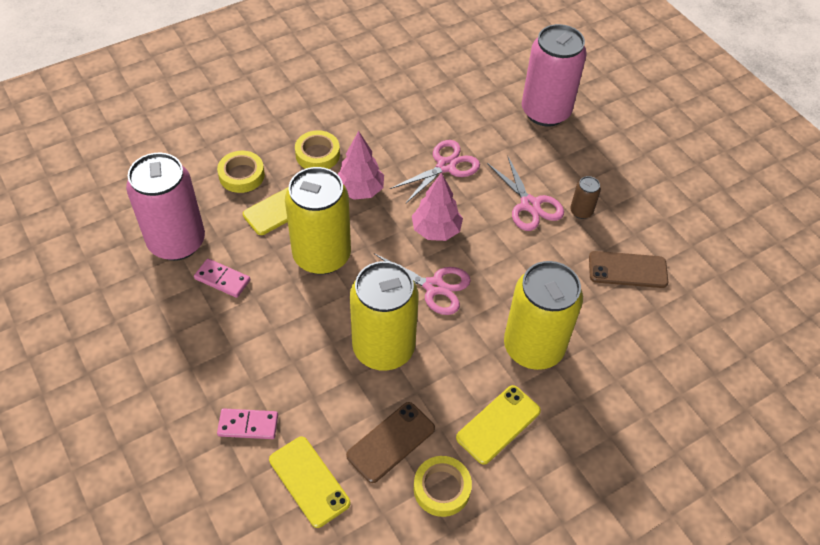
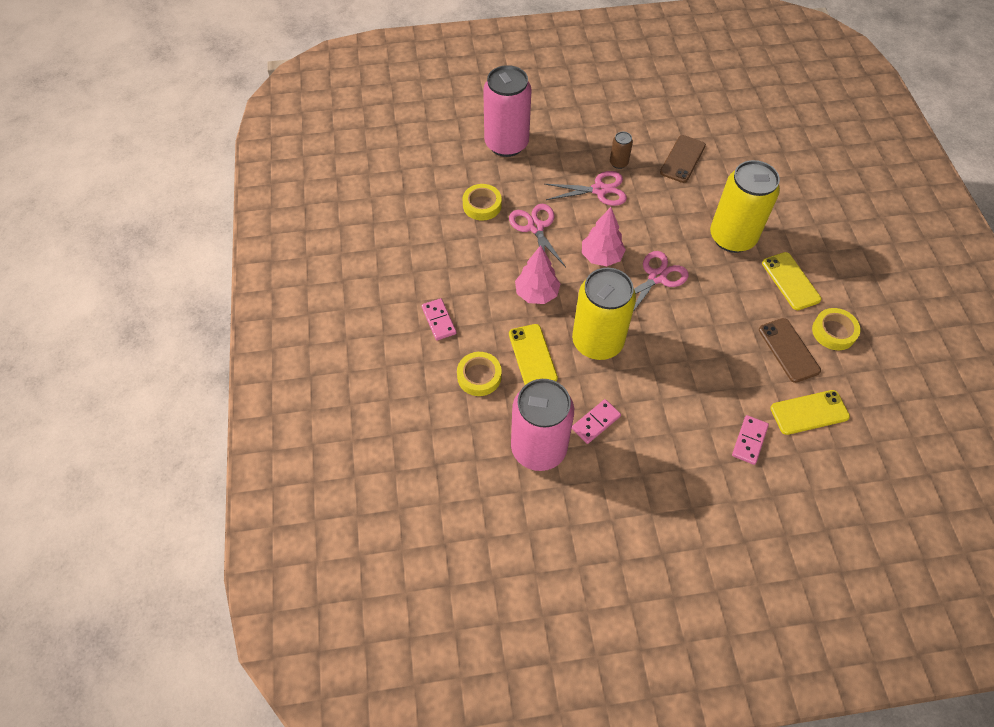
camera: 65 degrees left, 5 degrees up
(293, 128) = (439, 320): none -> pink domino
(317, 154) = (480, 311): yellow tape -> yellow tape (482, 205)
(383, 348) = (704, 328): yellow can -> none

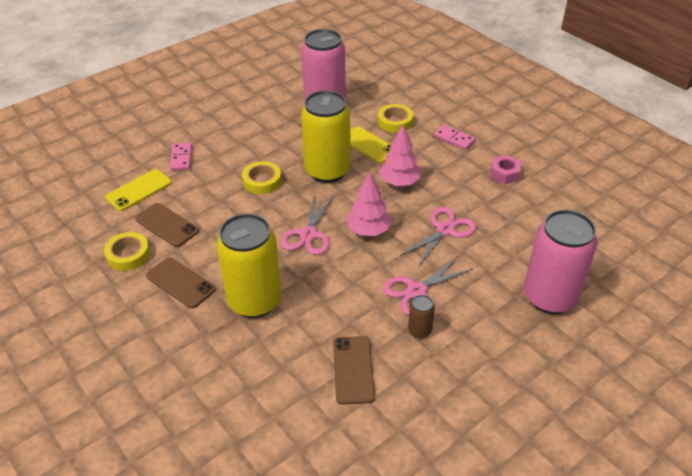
camera: 150 degrees right, 15 degrees down
(432, 256) = (504, 173): none -> pink nut
(482, 205) = (509, 228): yellow tape -> yellow tape (262, 181)
(536, 227) = (445, 230): pink scissors -> pink scissors turned 90 degrees counterclockwise
(596, 422) = (296, 129): pink domino -> none
(790, 281) = (180, 283): yellow phone -> brown phone

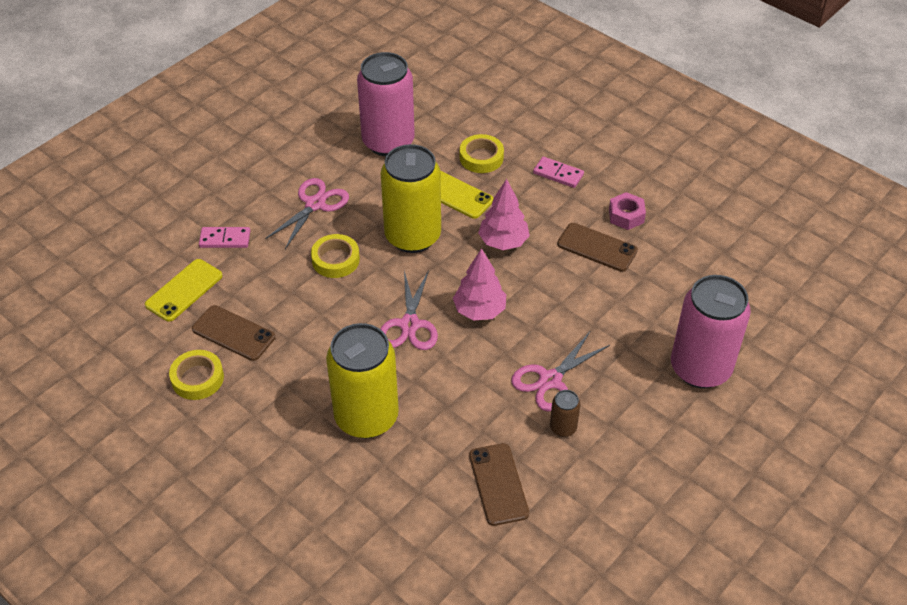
camera: 10 degrees left, 5 degrees up
(180, 283) = (272, 406): brown phone -> brown phone (597, 247)
(181, 158) = (225, 239): pink domino -> pink domino turned 75 degrees counterclockwise
(445, 230) = (569, 299): pink scissors -> pink scissors (315, 204)

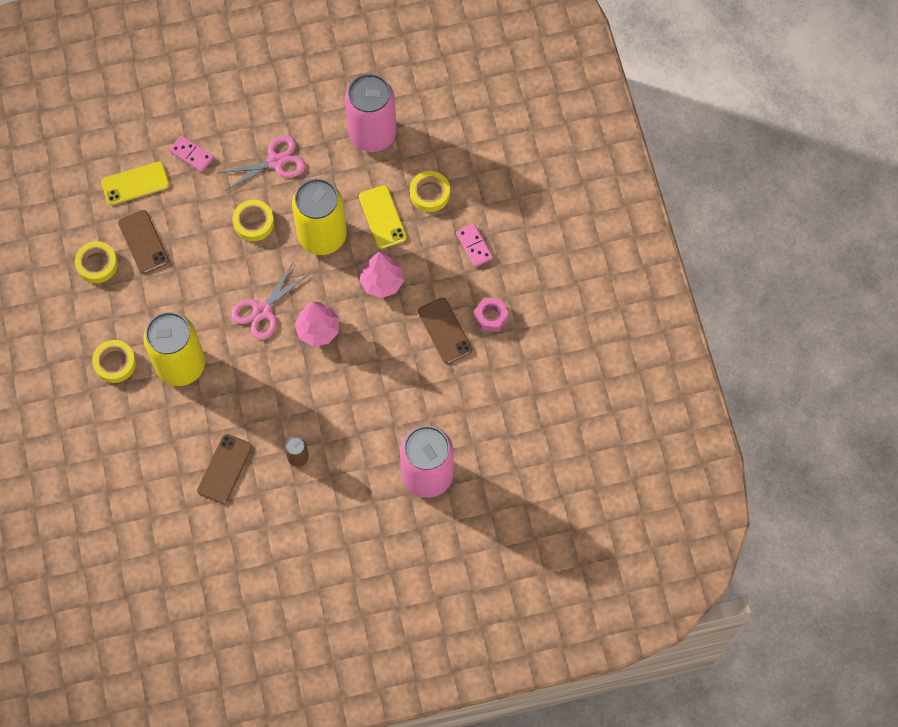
camera: 35 degrees right, 20 degrees up
(292, 456) = (115, 363): none -> yellow tape
(550, 380) = (320, 416): pink scissors -> none

